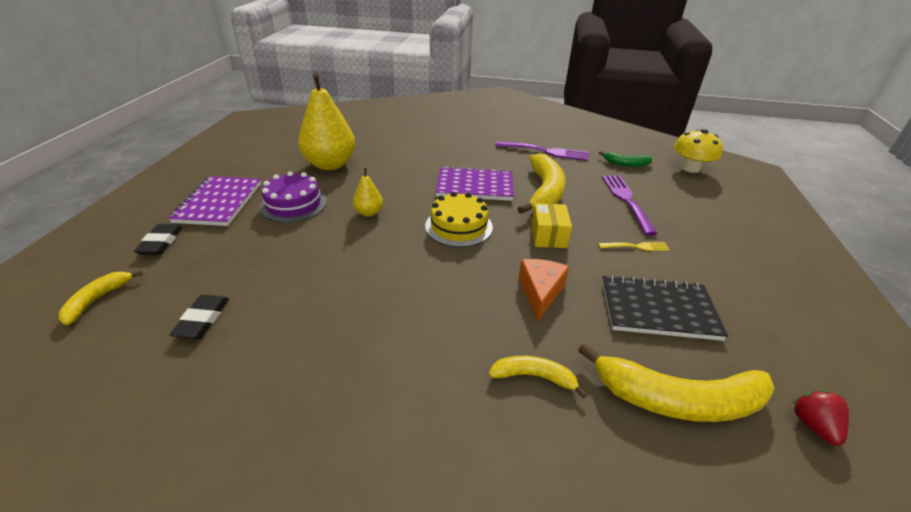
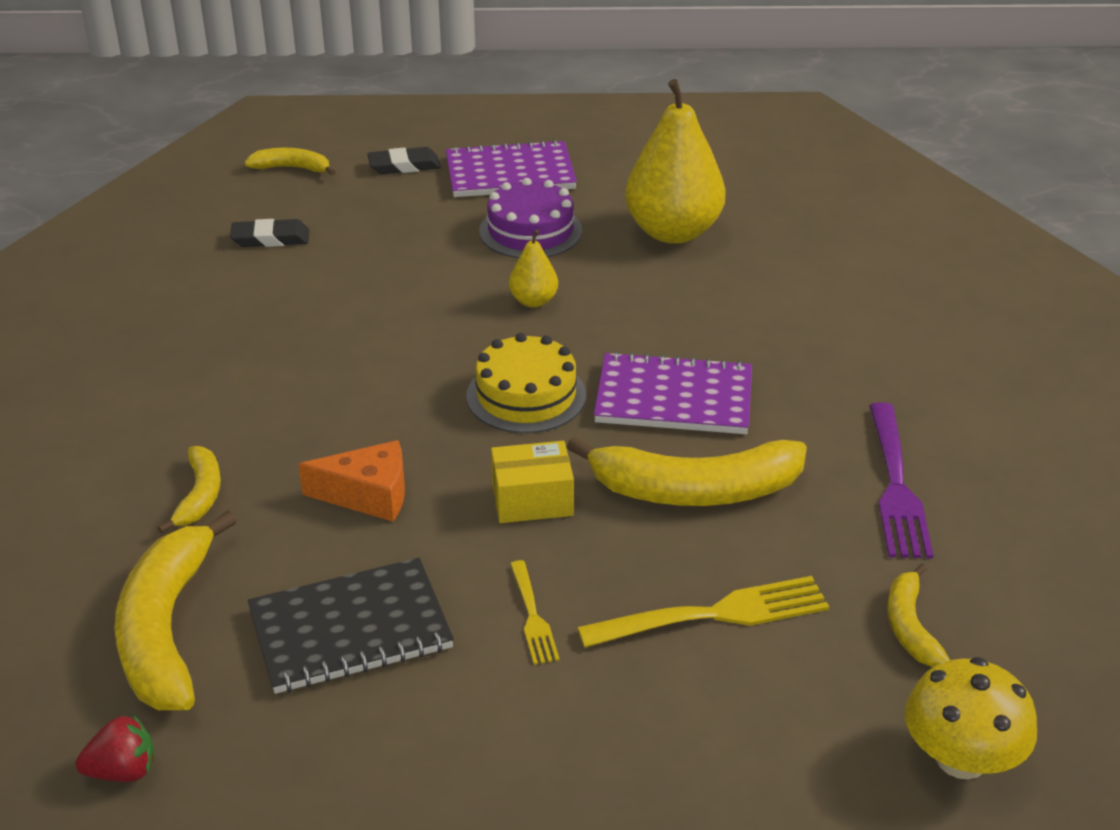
camera: 80 degrees right, 0 degrees up
(475, 186) = (674, 398): purple notebook -> purple notebook turned 75 degrees counterclockwise
(626, 164) = (910, 626): green banana -> yellow banana
(627, 201) = (712, 615): purple fork -> yellow fork
(658, 310) = (350, 629): black notebook -> black notebook turned 75 degrees clockwise

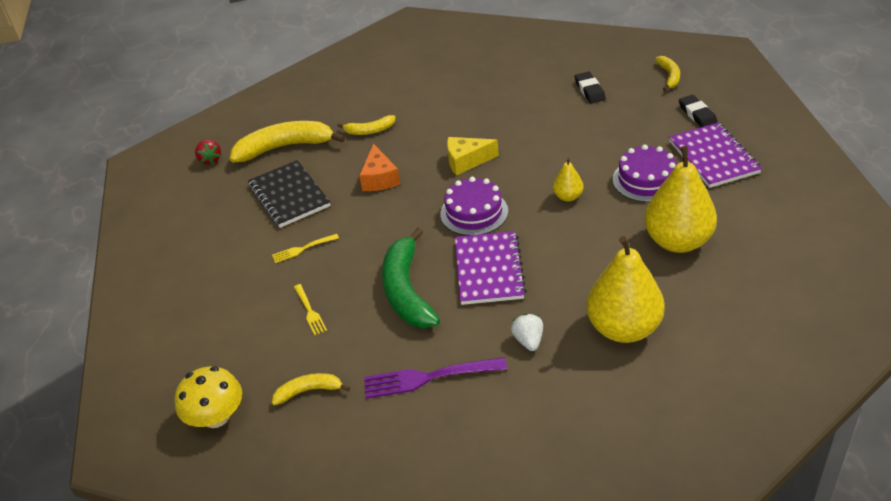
camera: 85 degrees right, 5 degrees up
(381, 386) = (466, 161): none -> yellow cheese
(526, 395) = (474, 212): yellow cake -> purple cake
(532, 500) = (386, 232): yellow box -> none
(695, 490) = (407, 291): yellow banana -> green banana
(712, 615) = (309, 311): yellow fork -> yellow fork, size x0.56
(829, 301) = (624, 328): none -> yellow pear
(836, 382) = (528, 341): none -> white strawberry

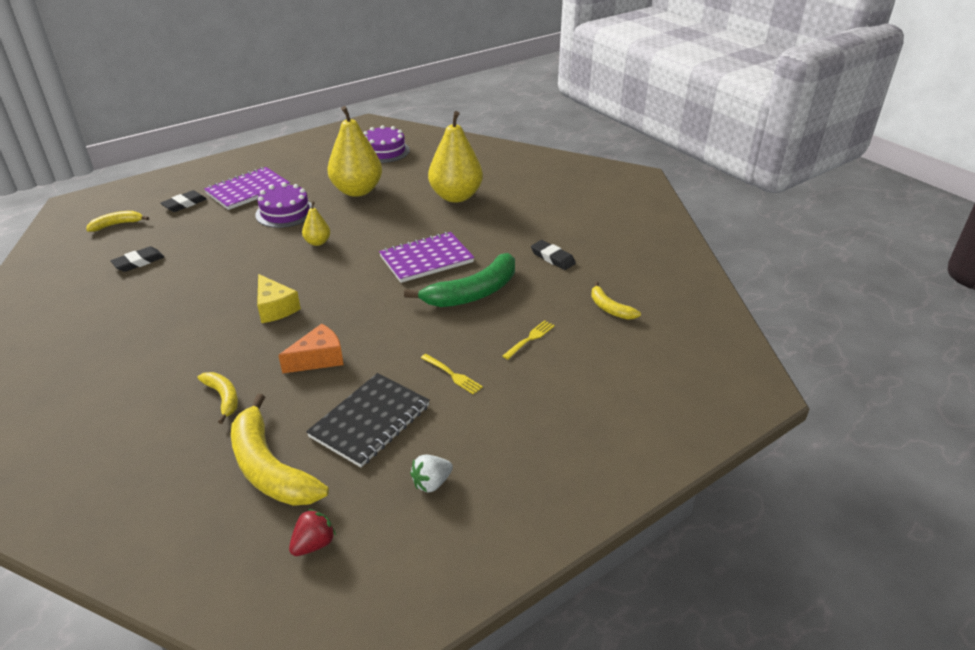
camera: 120 degrees left, 5 degrees down
(216, 417) = (674, 347): yellow mushroom -> none
(429, 377) = (552, 258): purple fork -> black eraser
(474, 212) = (355, 284): purple cake -> purple cake (384, 151)
(528, 341) = (490, 227): white strawberry -> white strawberry (431, 483)

